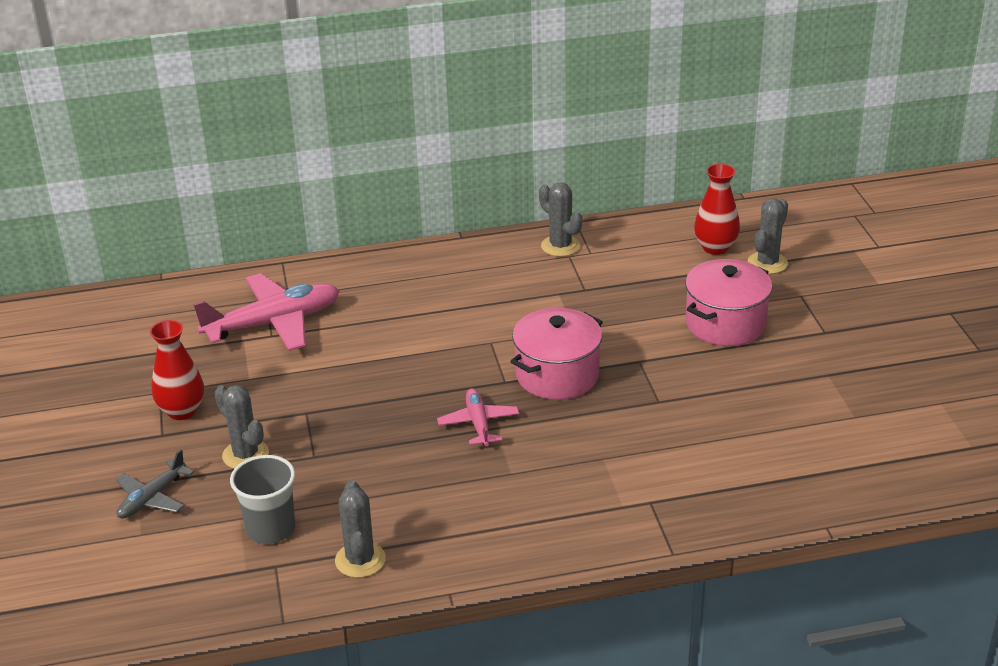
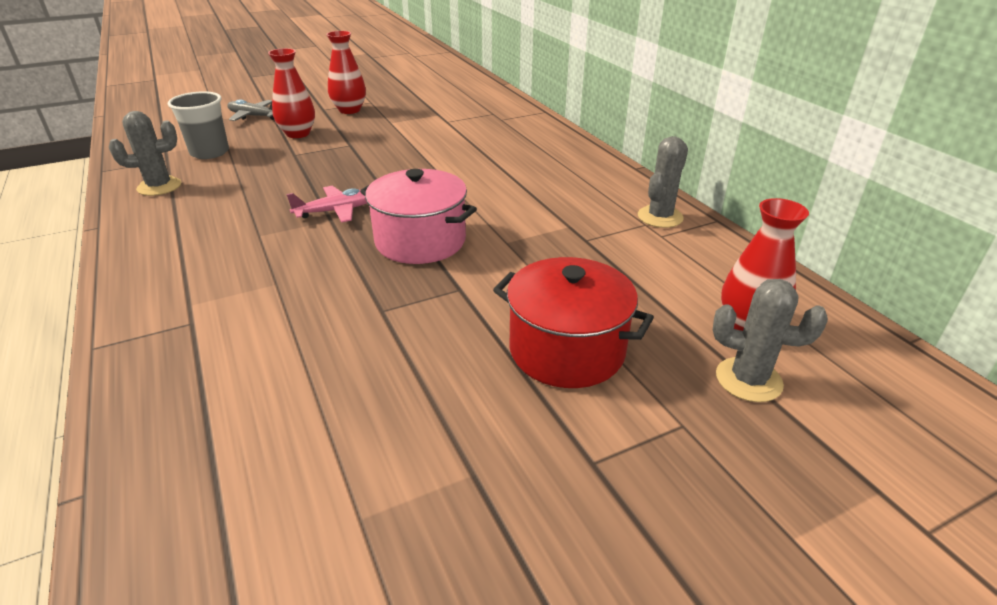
camera: 75 degrees right, 0 degrees up
(245, 455) = (298, 134): grey cactus -> red vase
(273, 323) = (462, 120): pink plane -> none
(725, 323) = (567, 350): pink pot -> red pot

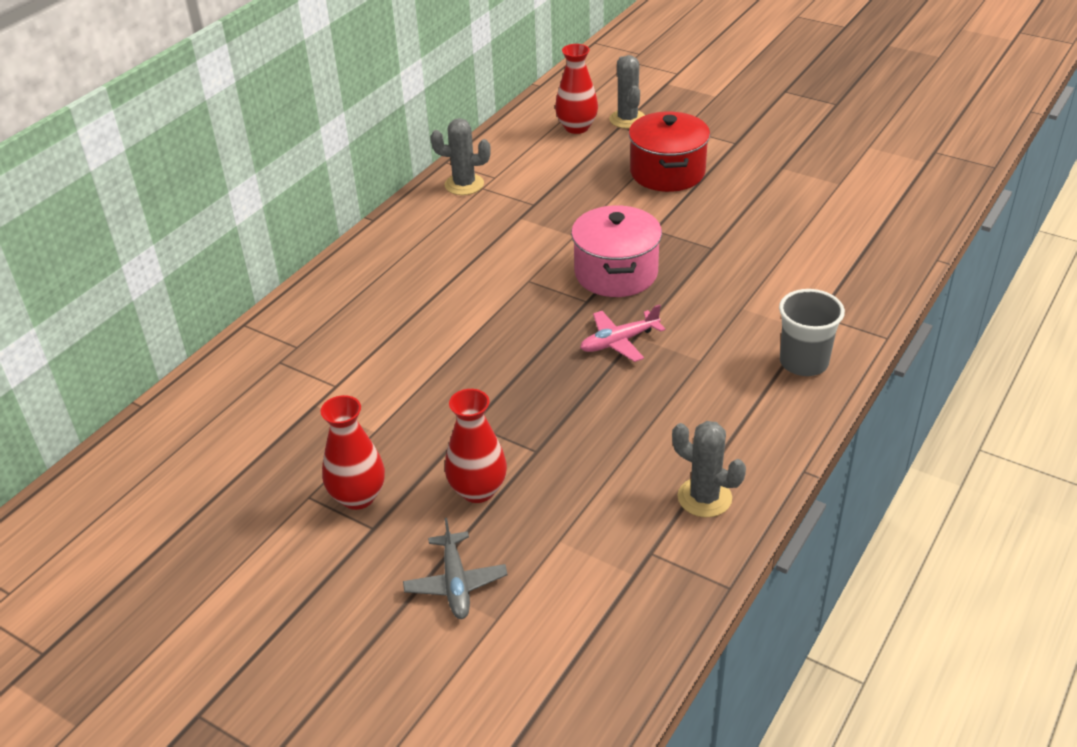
camera: 120 degrees left, 5 degrees up
(210, 152) = (598, 529): grey cup -> grey cup (803, 362)
(336, 211) = (619, 342): pink plane -> pink plane turned 60 degrees counterclockwise

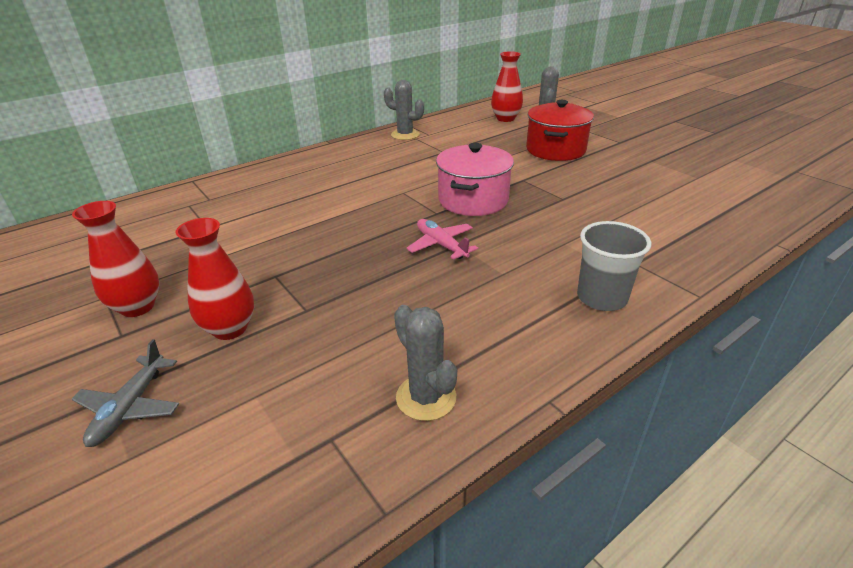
camera: 20 degrees right, 5 degrees down
(619, 342) = (441, 245): pink plane -> pink plane turned 60 degrees clockwise

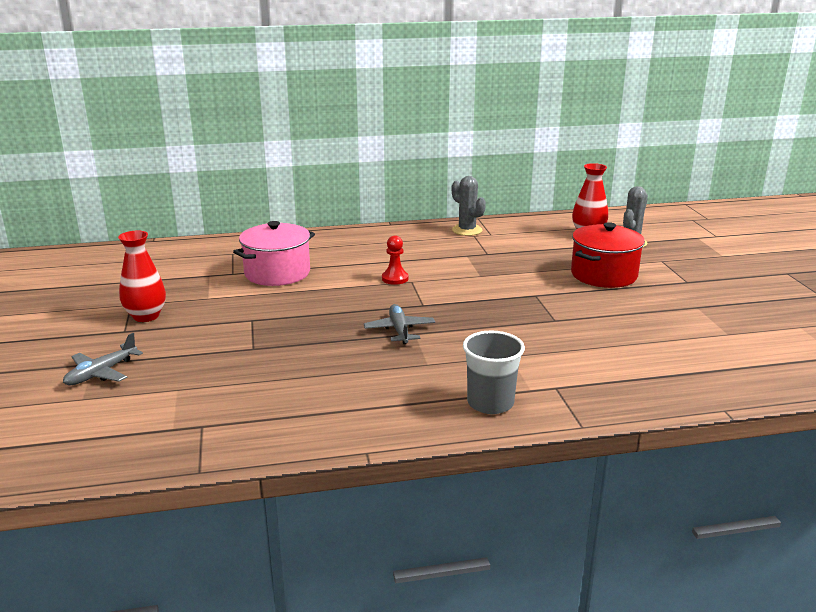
camera: 25 degrees right, 10 degrees down
(230, 329) = (193, 346): red vase -> none
(385, 193) = (395, 278): none -> red pawn
(426, 397) = (283, 423): grey cactus -> none
(441, 245) = (399, 330): pink plane -> grey plane
(473, 200) = (467, 302): pink pot -> pink pot (277, 273)

